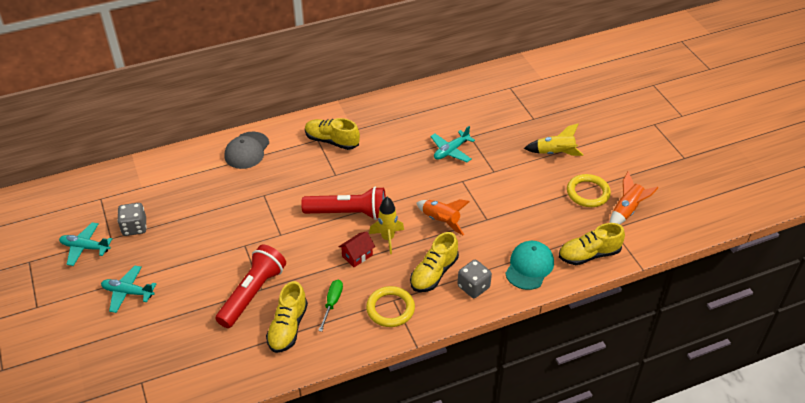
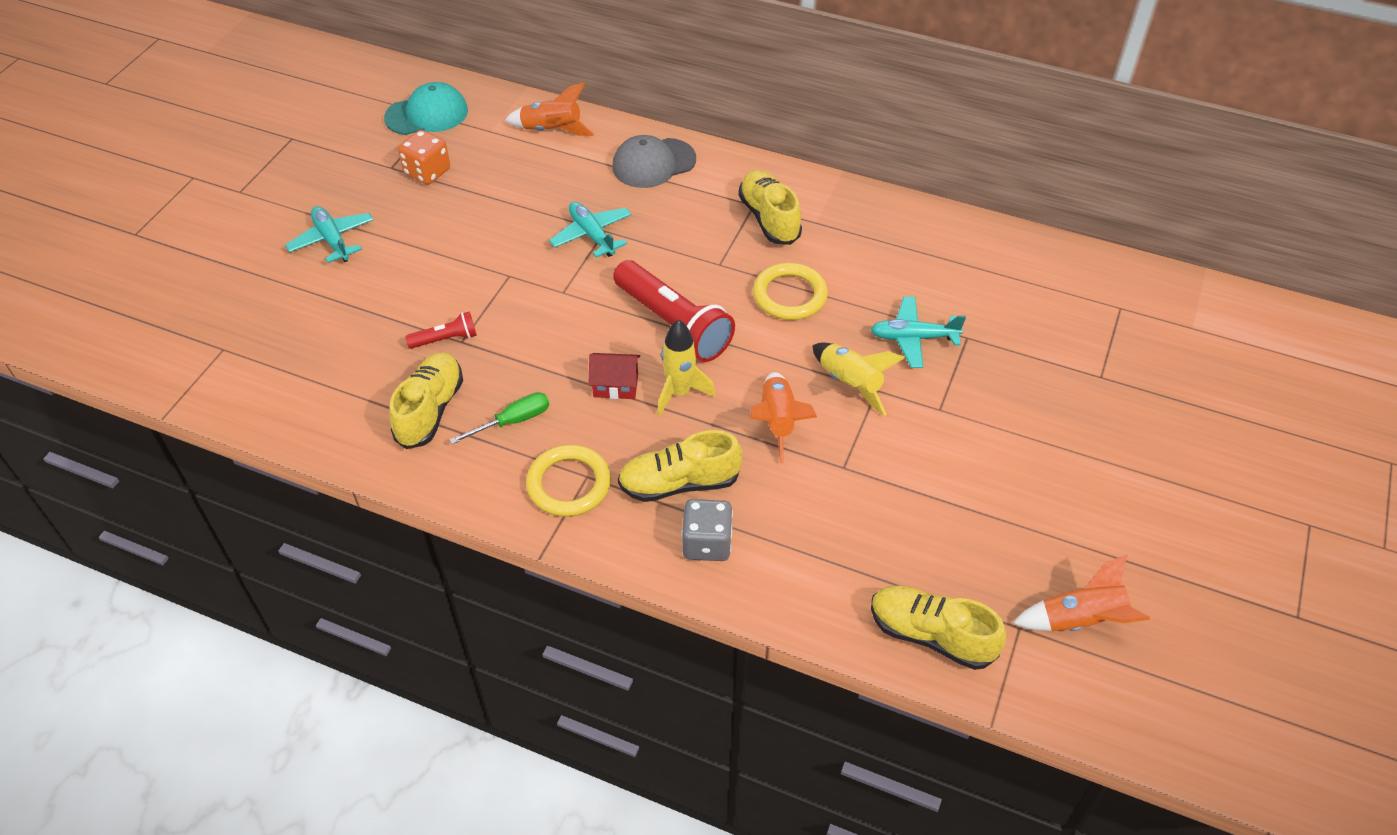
camera: 45 degrees right, 5 degrees up
(85, 247) = (356, 160): turquoise plane -> turquoise plane (592, 235)
(134, 227) = (427, 172): grey dice -> orange dice
(175, 167) = (552, 130): none -> orange rocket
(252, 293) = (445, 339): red flashlight -> red flashlight, size x0.48
(288, 328) = (430, 410): yellow shoe -> yellow shoe turned 135 degrees clockwise
(529, 267) = (819, 579): turquoise cap -> turquoise cap (427, 114)
(555, 153) = (1071, 450): yellow rocket -> yellow rocket (850, 384)
(588, 193) = (1048, 545): yellow ring -> yellow ring (789, 295)

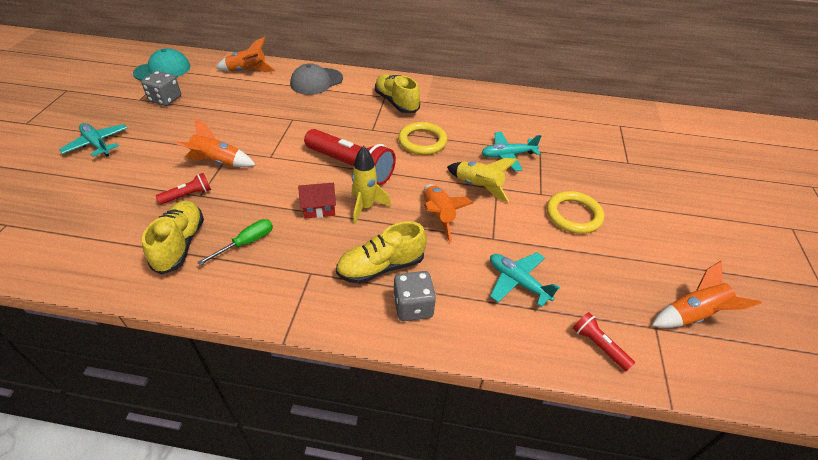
camera: 15 degrees left, 5 degrees down
(427, 172) = (165, 99): orange dice -> grey dice
(490, 291) = (218, 162): none -> orange rocket
(569, 484) = (297, 281): yellow ring -> yellow ring (573, 215)
(592, 235) = (284, 122): turquoise plane -> turquoise plane (518, 282)
(931, 635) = (599, 345): yellow shoe -> red flashlight

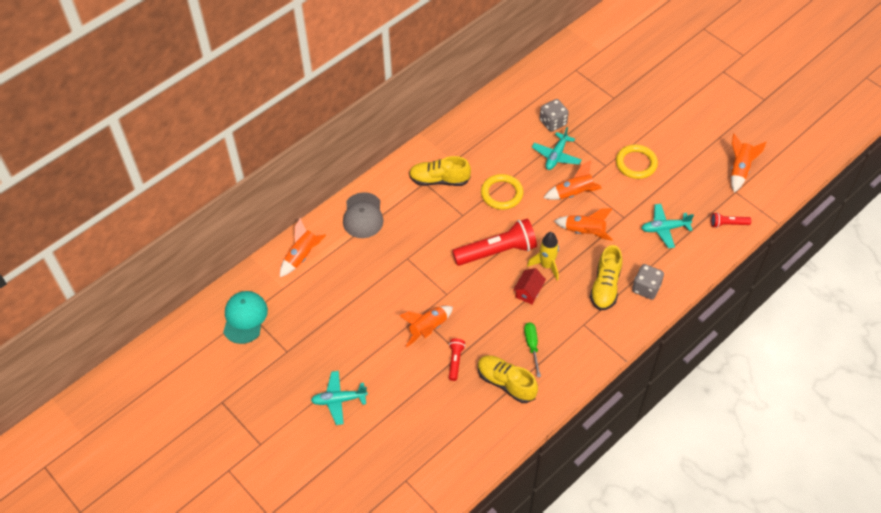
camera: 50 degrees left, 10 degrees up
(165, 99) = (303, 332): grey dice -> grey dice (553, 122)
(478, 186) = (574, 193): yellow rocket -> orange rocket

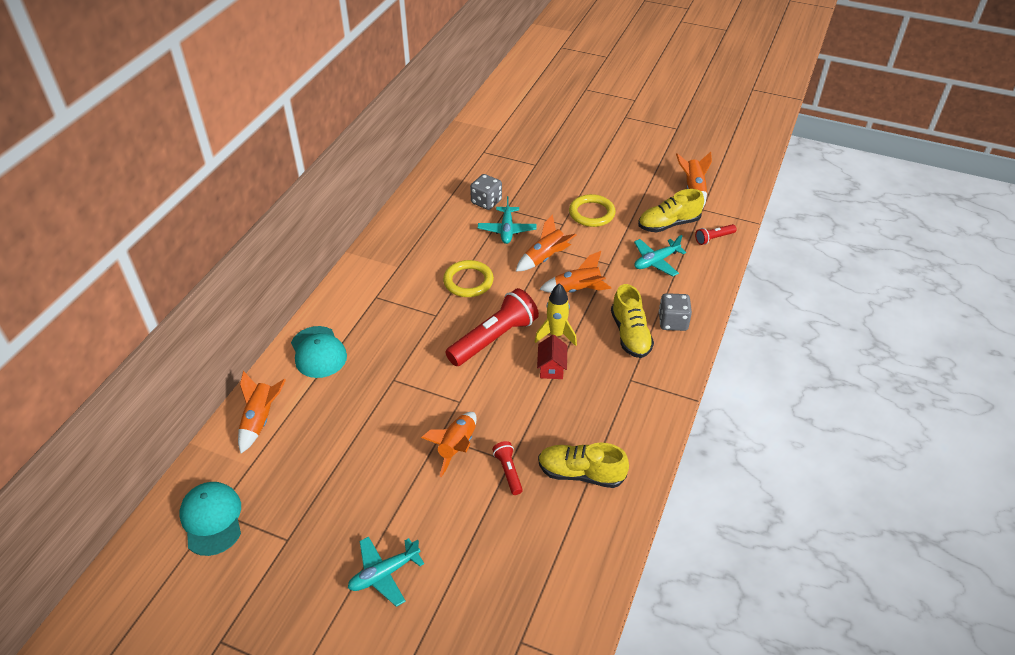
camera: 25 degrees left, 10 degrees down
(363, 216) = (318, 352): grey cap -> turquoise cap
(439, 180) = (391, 289): yellow shoe -> yellow shoe (668, 224)
(532, 346) = (587, 422): green screwdriver -> none

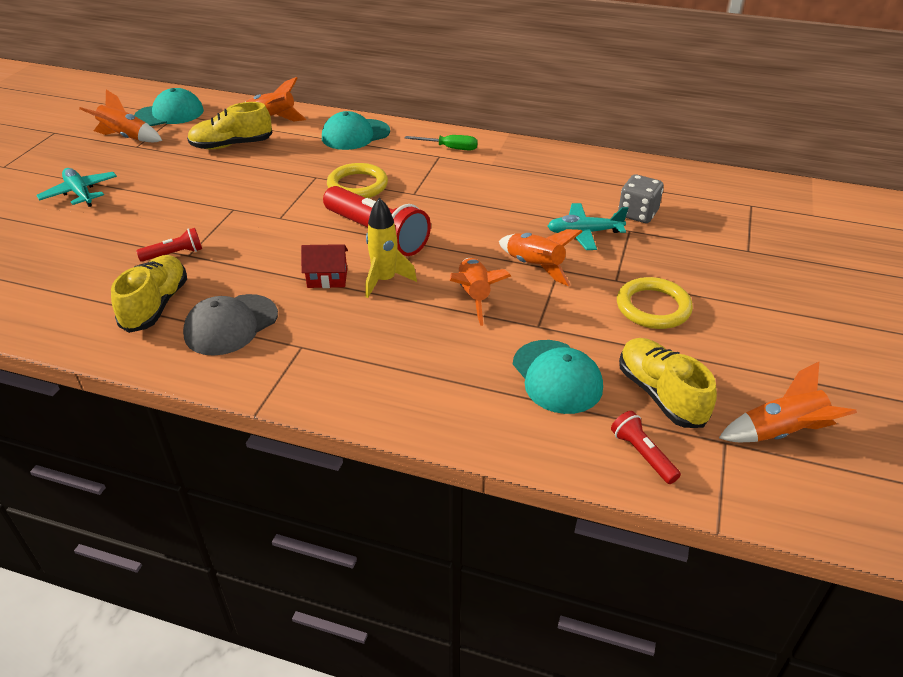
camera: 85 degrees right, 5 degrees down
(363, 289) = (450, 148): none -> green screwdriver
(456, 447) = (216, 220): orange rocket -> orange rocket (126, 137)
(468, 281) = (475, 210): yellow ring -> yellow ring (357, 185)
(606, 422) = (231, 325): none -> grey cap
(630, 334) = (388, 347): yellow shoe -> yellow shoe (232, 145)
(656, 261) = (557, 377): turquoise plane -> turquoise cap
(673, 322) = (417, 392): grey dice -> none

